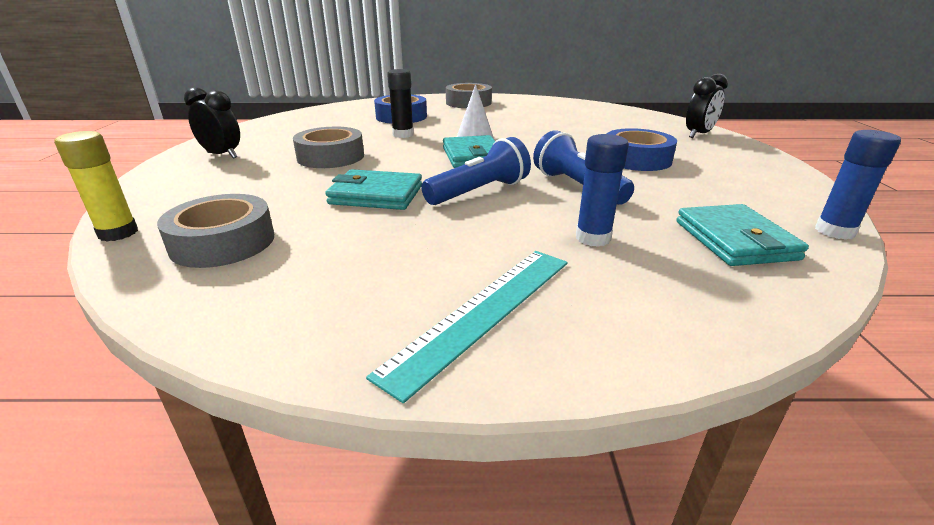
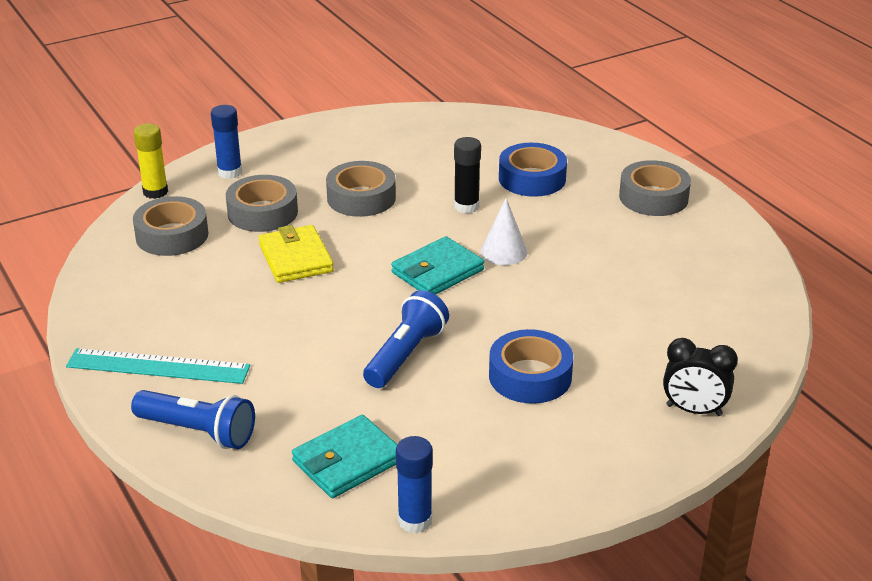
camera: 60 degrees right, 5 degrees up
(222, 155) = (315, 146): black clock -> none
(276, 192) = (262, 212): none -> grey tape
(376, 195) = (295, 258): turquoise wallet -> yellow wallet
(479, 192) = (345, 305): blue flashlight -> blue flashlight (198, 432)
(593, 238) = (296, 386): blue glue stick -> blue glue stick (230, 172)

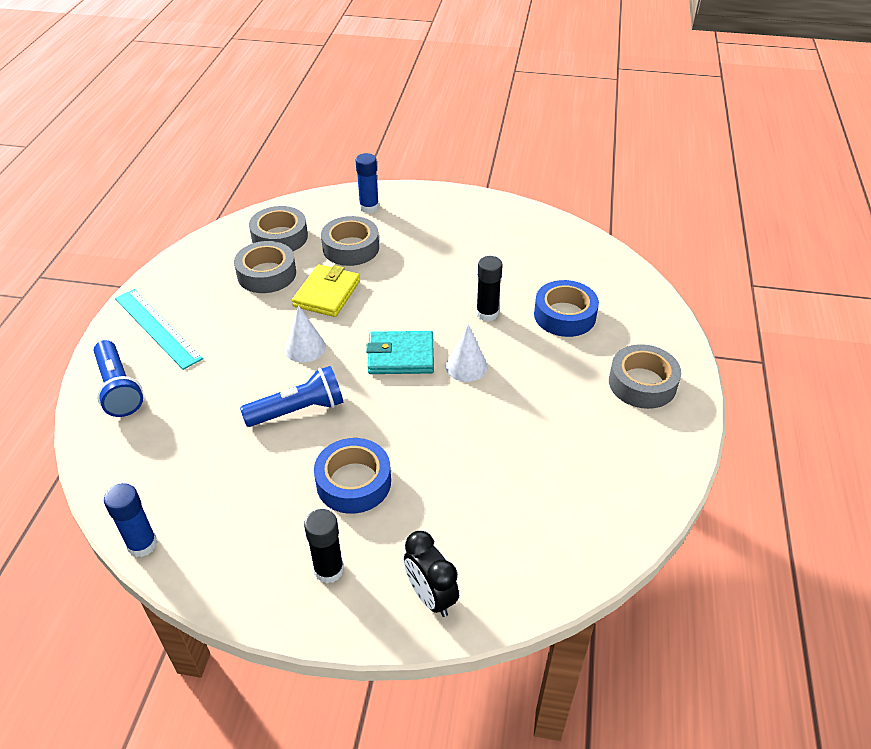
camera: 40 degrees right, 10 degrees up
(155, 192) = (309, 200): yellow glue stick -> none
(339, 308) = (305, 348): none -> white cone
(348, 461) = (164, 469): turquoise wallet -> none
(361, 198) = (425, 269): grey tape -> grey tape (266, 274)
(596, 441) = (329, 570): none -> black glue stick

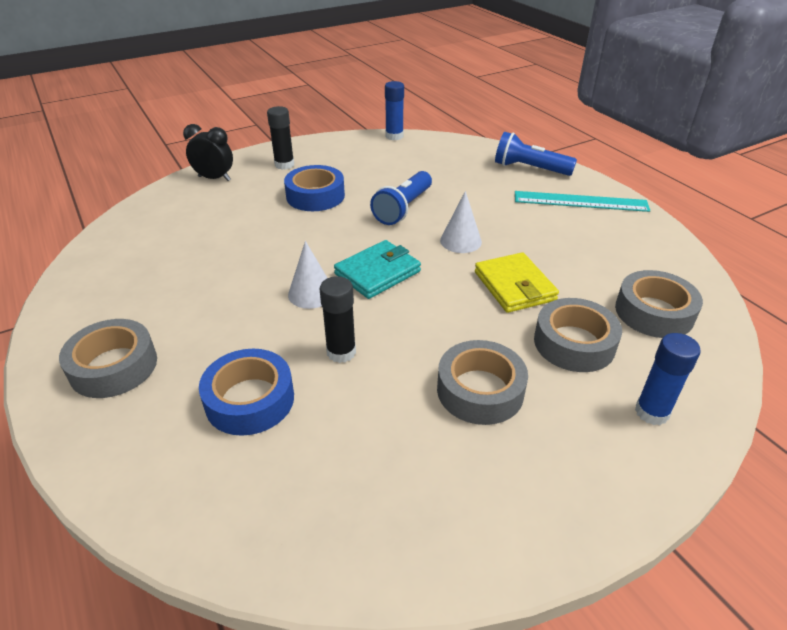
camera: 140 degrees right, 5 degrees down
(266, 274) = (592, 273): grey tape -> grey tape (480, 390)

